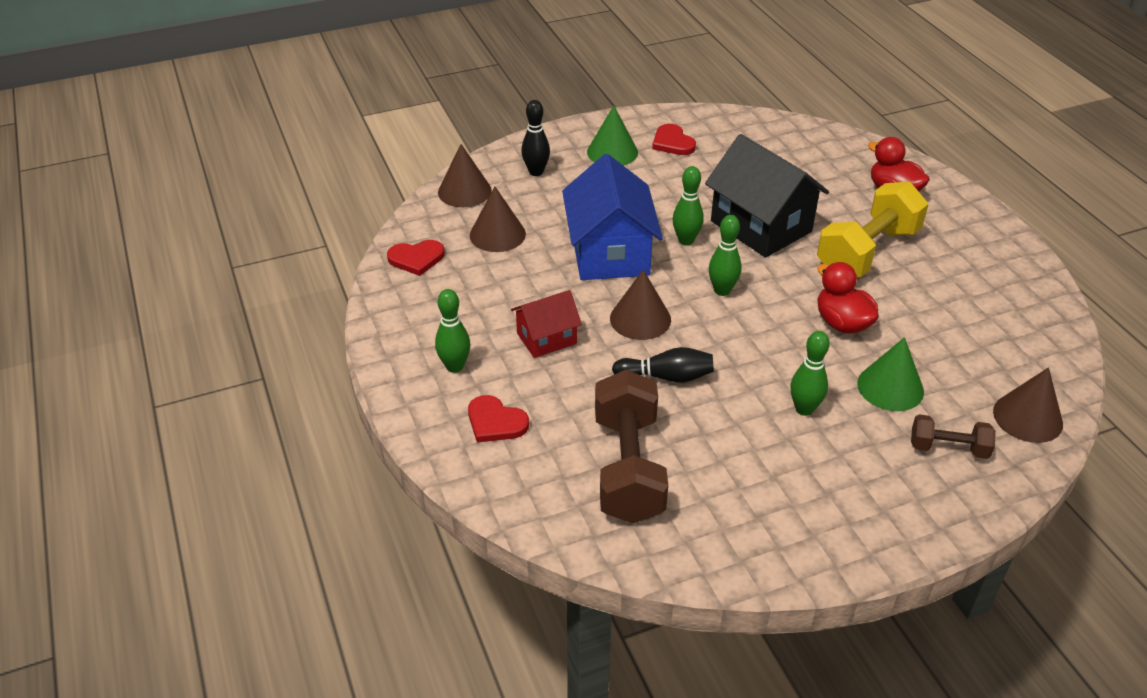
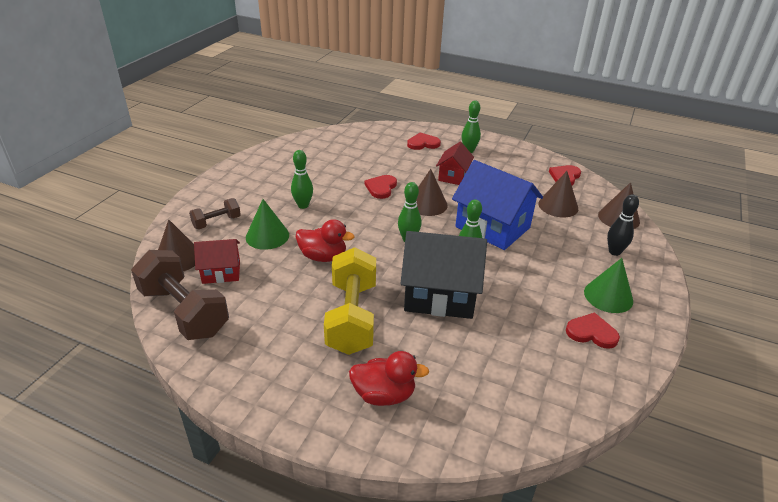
camera: 135 degrees right, 5 degrees down
(628, 468) = (354, 153): brown dumbbell -> brown dumbbell (184, 311)
(666, 376) = (381, 188): black bowling pin -> red heart
(979, 368) = (221, 272): none -> red house

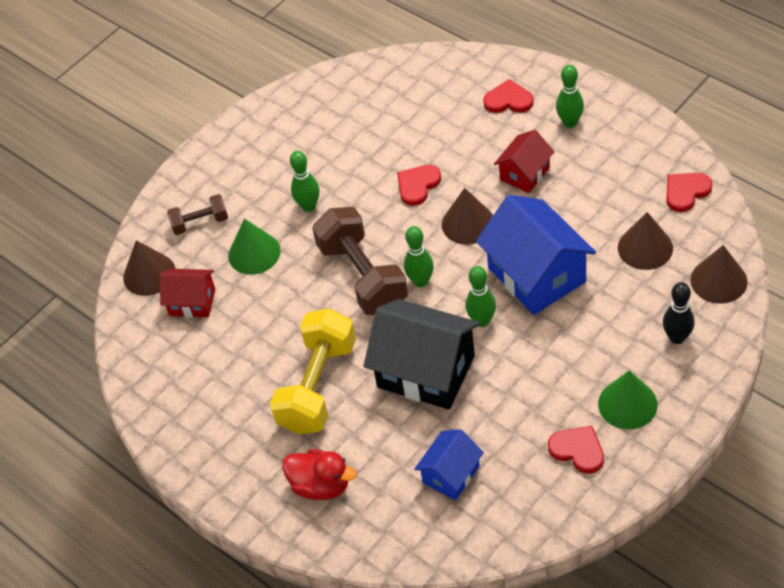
camera: 25 degrees right, 15 degrees up
(184, 311) = (146, 351): brown dumbbell -> brown dumbbell (363, 276)
(323, 257) = (310, 295): red duck -> none
(498, 366) = (451, 474): none -> blue house

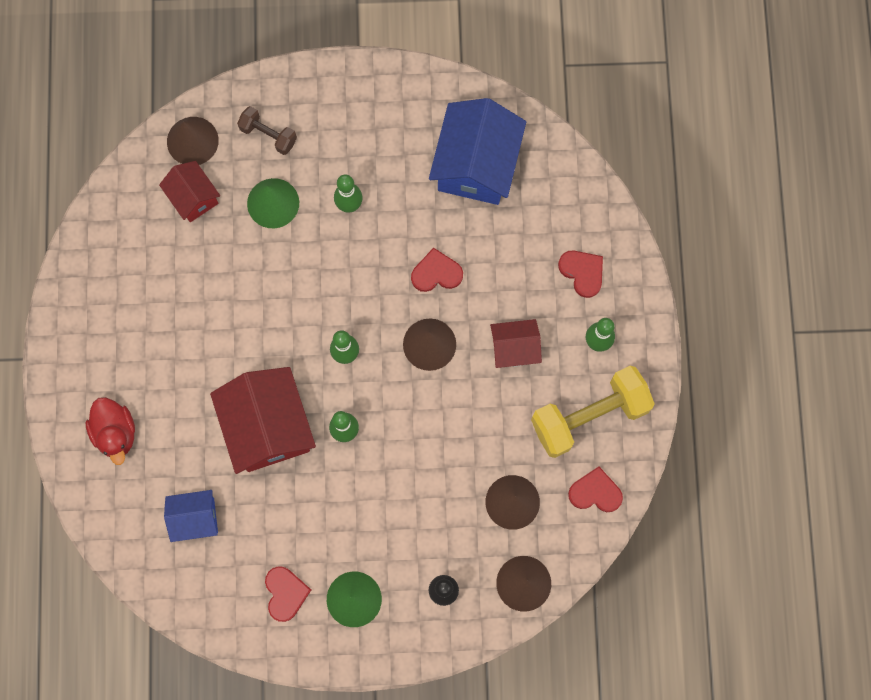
camera: 40 degrees right, 25 degrees up
(318, 386) = (194, 358): yellow dumbbell -> yellow dumbbell (589, 416)
(363, 276) = (316, 306): brown dumbbell -> none
(426, 371) = (268, 427): black house -> red house
(536, 274) = (421, 438): blue house -> blue house (476, 164)

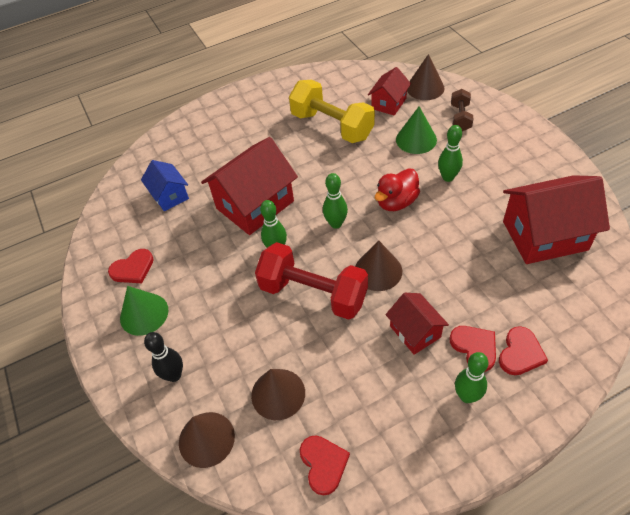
camera: 70 degrees right, 25 degrees down
(115, 433) = (210, 135): red duck -> red duck (396, 202)
(422, 420) = (313, 293): none -> red dumbbell
(436, 273) = (438, 249): red heart -> red heart (474, 347)
(476, 164) = (544, 235): blue house -> red house
(589, 416) = (393, 422): yellow dumbbell -> yellow dumbbell (332, 126)

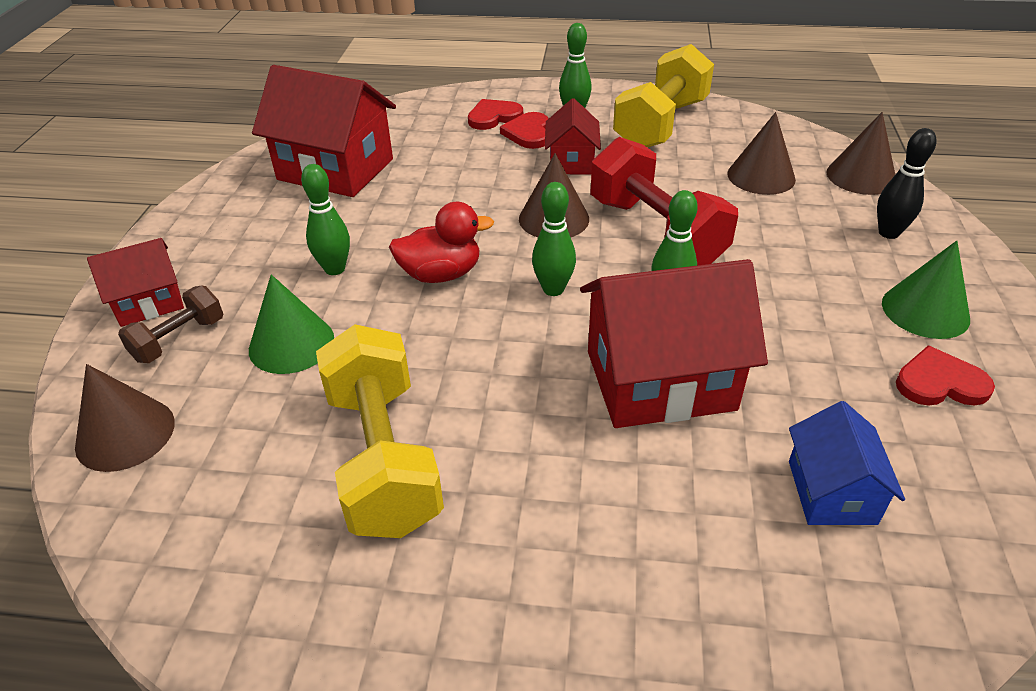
camera: 150 degrees left, 10 degrees down
(323, 464) = (743, 127): red heart -> none
(389, 103) = (228, 441): red house -> red house (149, 302)
(390, 424) = (661, 124): none -> yellow dumbbell

